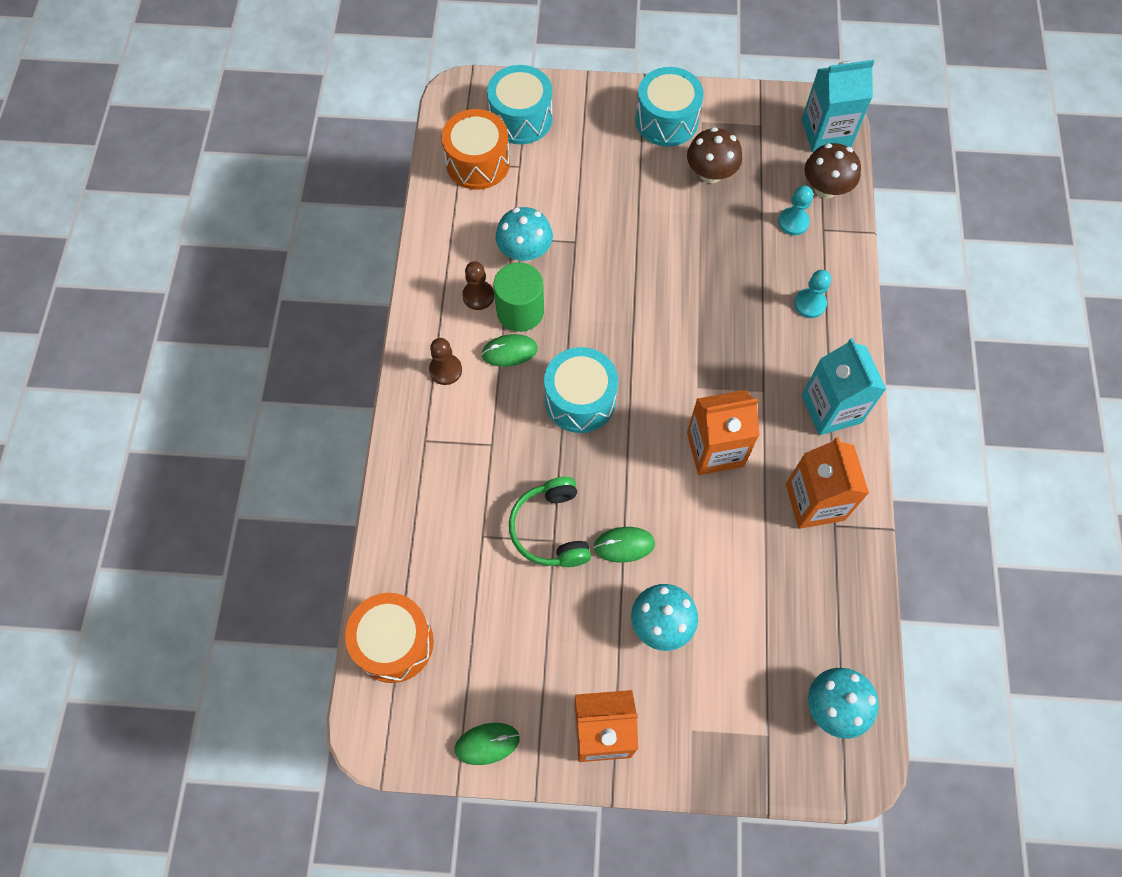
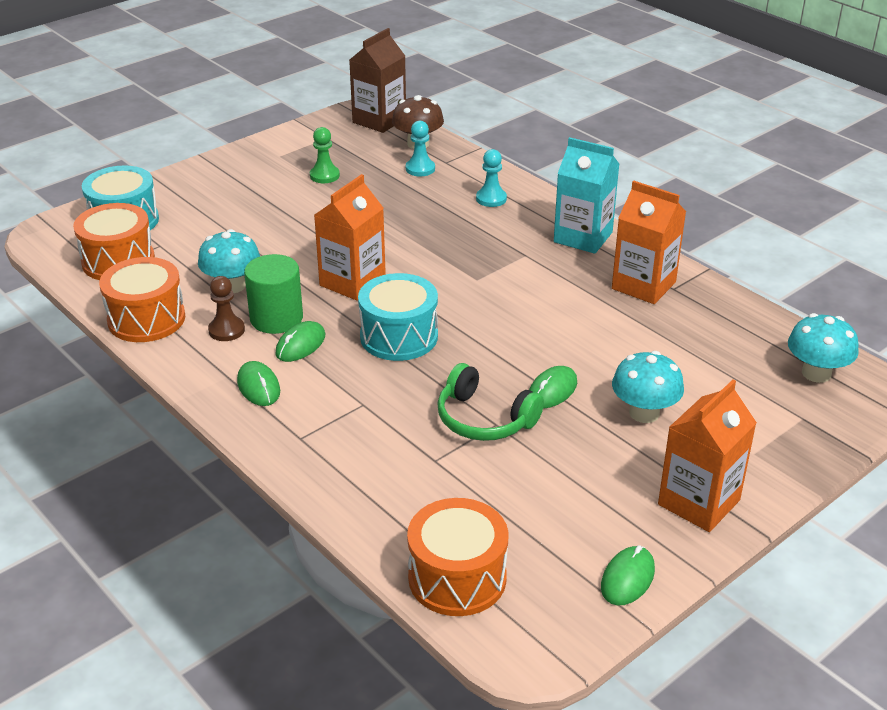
camera: 45 degrees left, 30 degrees down
(441, 241) = (146, 319): none -> orange drum
(445, 370) = (258, 387): brown pawn -> green mouse
(666, 120) = (251, 167): turquoise drum -> none
(710, 173) = (324, 176): brown mushroom -> green pawn
(715, 449) = (538, 301): orange carton -> orange carton (352, 282)
(826, 133) = (379, 120): turquoise carton -> brown carton

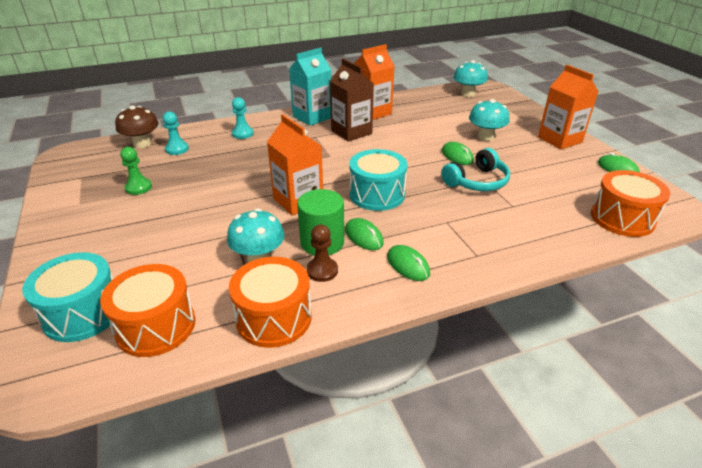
camera: 70 degrees left, 0 degrees up
(258, 387) = (408, 265): green mouse -> green mouse turned 60 degrees clockwise
(379, 120) = (88, 151): brown carton -> brown carton (351, 132)
(484, 419) = (477, 181): green headphones -> turquoise headphones

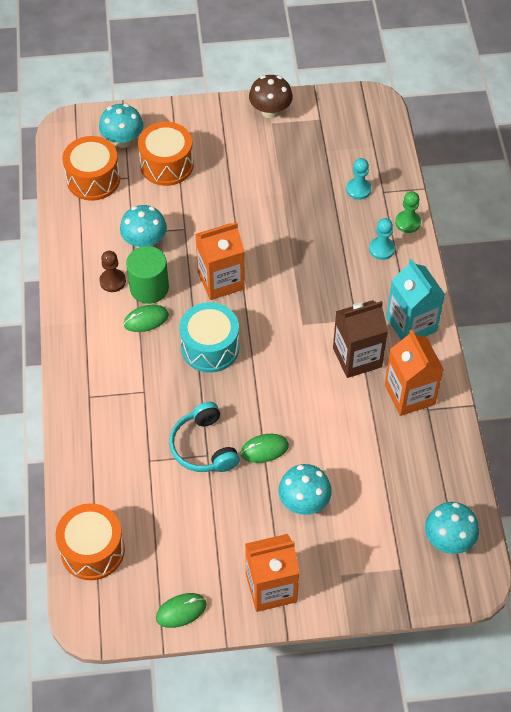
camera: 105 degrees right, 20 degrees up
(83, 313) = (123, 140): turquoise drum -> turquoise mushroom
(138, 187) = (286, 162): green pawn -> green pawn (407, 222)
(142, 144) = (380, 160): brown mushroom -> brown mushroom (270, 111)
(274, 318) = (74, 244): orange drum -> orange drum (167, 165)
(408, 265) = (96, 341): green mouse -> none

